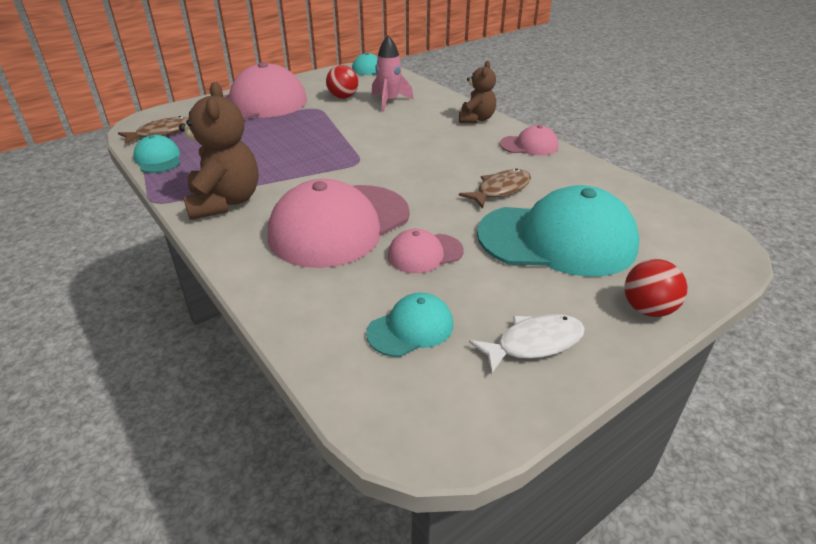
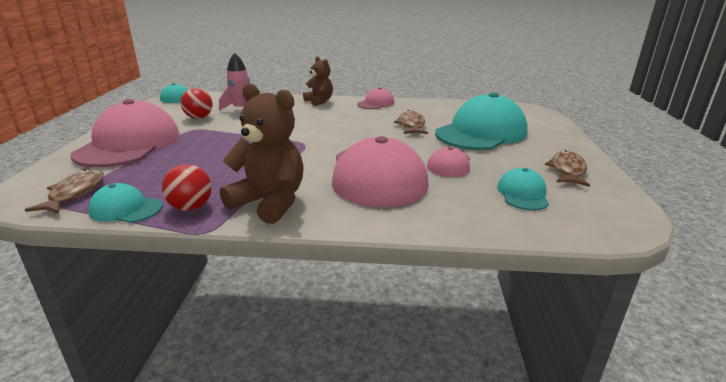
camera: 50 degrees left, 10 degrees down
(534, 343) = (567, 170): white fish -> brown fish
(648, 309) = (563, 139): red ball -> red ball (191, 207)

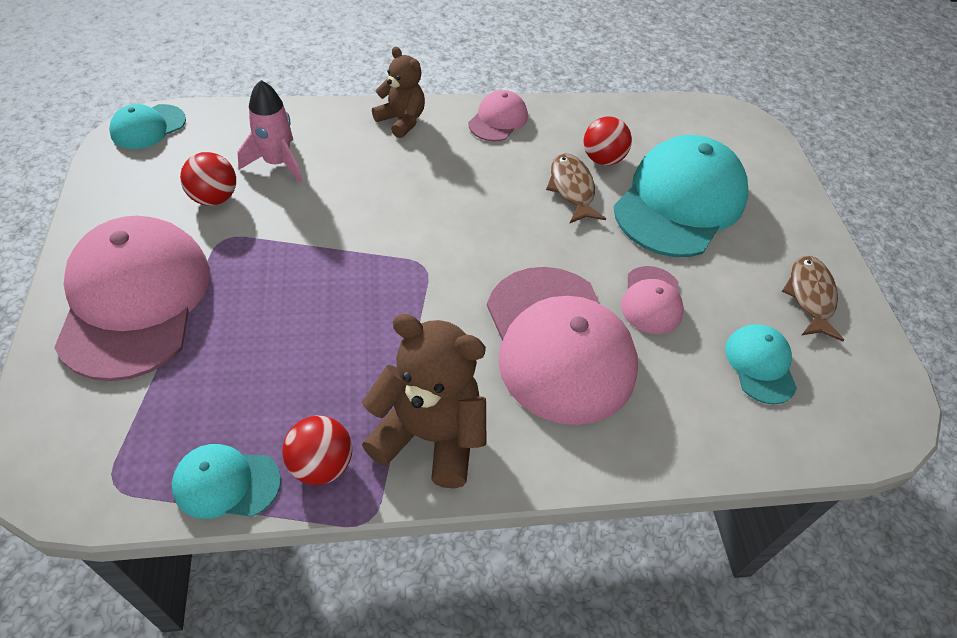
camera: 15 degrees left, 25 degrees up
(75, 193) = (124, 455): brown fish -> none
(435, 117) = (602, 159): none -> red ball

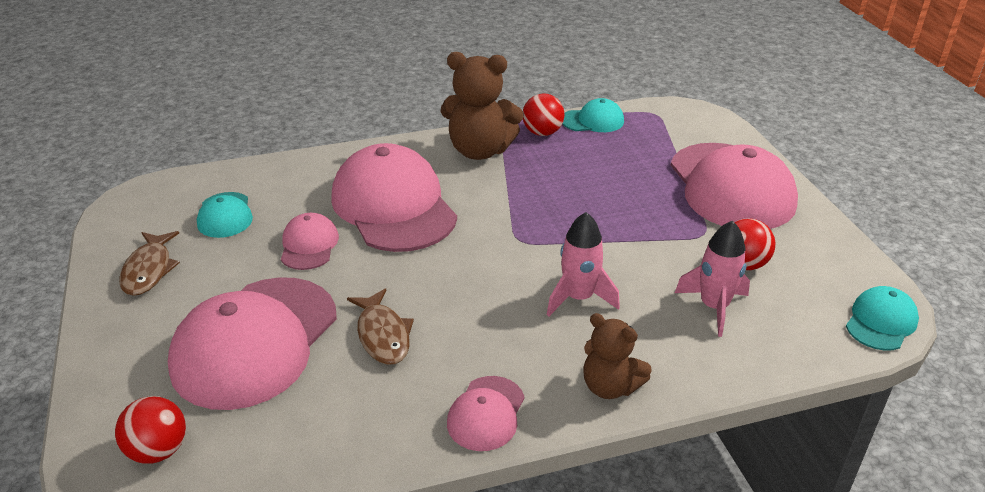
camera: 175 degrees right, 15 degrees down
(392, 192) = (579, 298): none -> pink rocket
(602, 159) = (343, 380): red ball -> red ball (158, 450)
(680, 202) = (255, 342): turquoise cap -> pink cap

